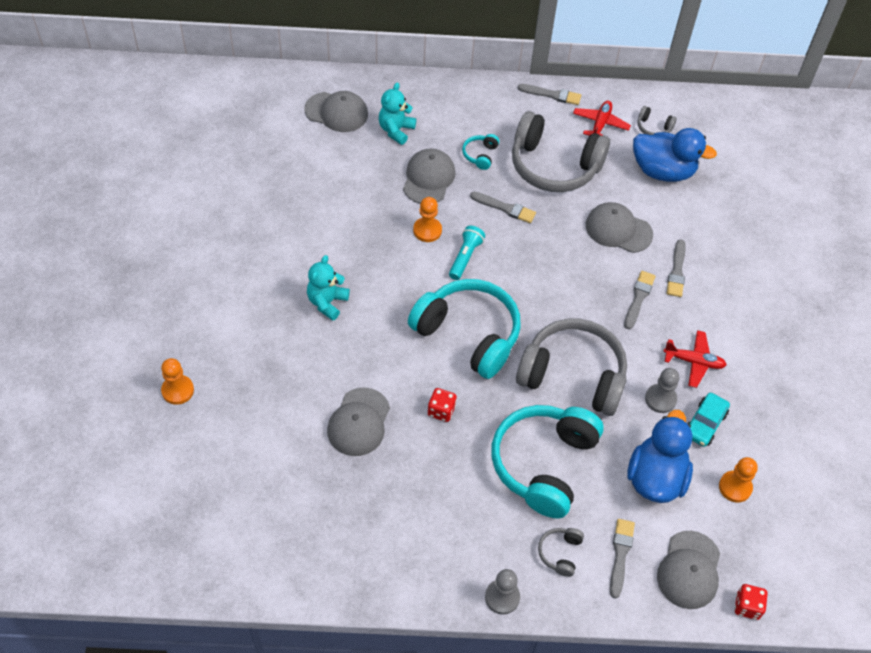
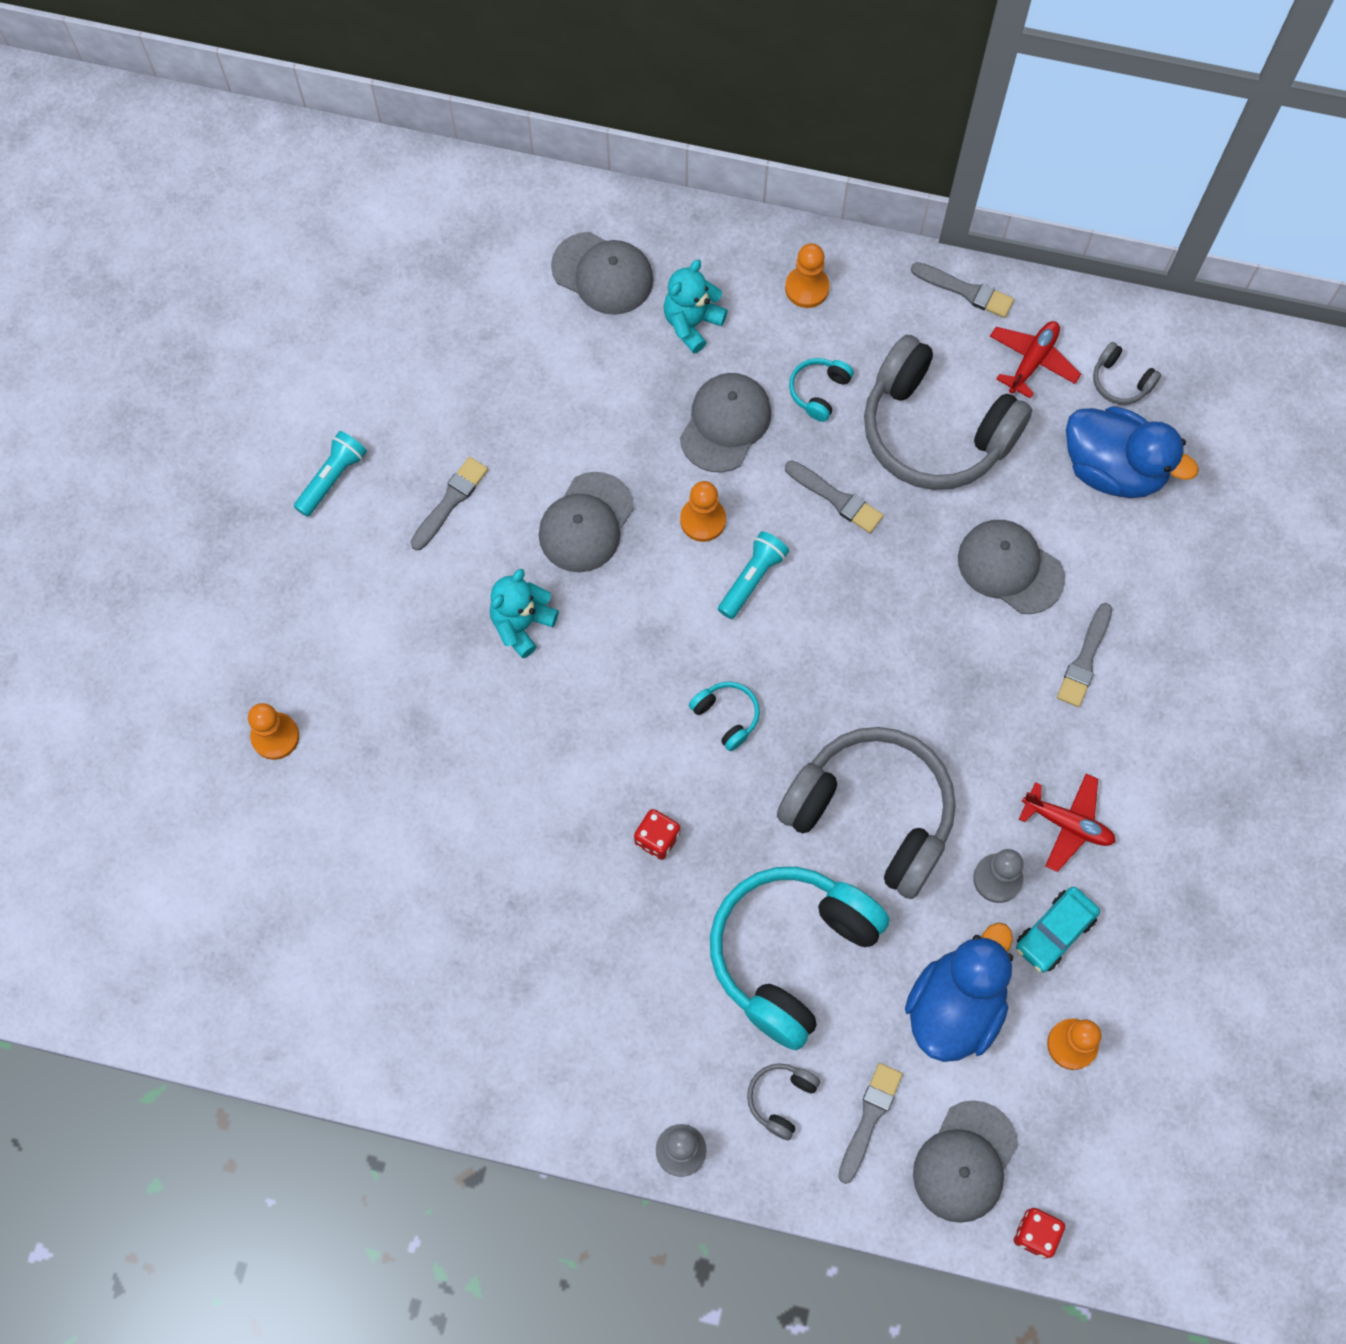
camera: 15 degrees right, 15 degrees up
(189, 240) = (332, 478): none -> turquoise flashlight
(359, 422) = (531, 836): grey cap -> grey cap (586, 523)
(459, 104) = (807, 288): none -> orange pawn
(468, 334) = (726, 716): turquoise headphones -> turquoise headphones, size x0.41
(638, 298) = (1010, 697): grey brush -> grey brush (450, 501)

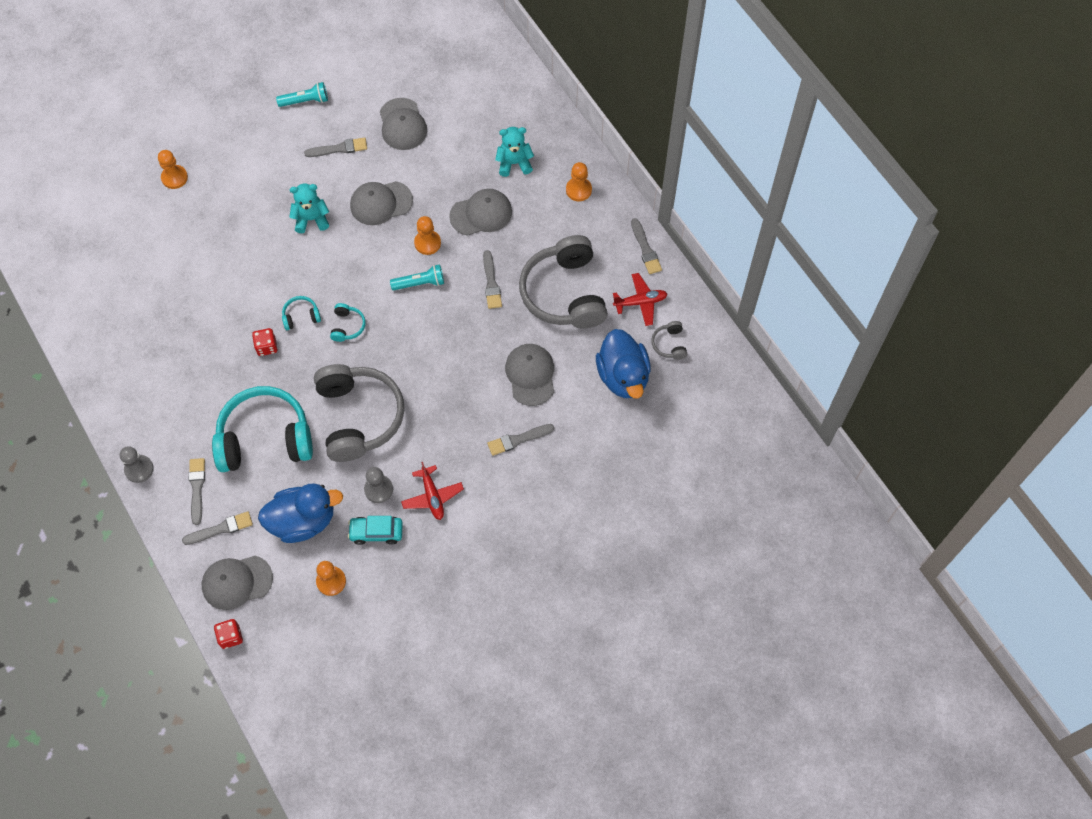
camera: 45 degrees right, 5 degrees down
(603, 273) = (501, 113): grey cap -> grey cap (402, 124)
(781, 1099) = (197, 488): grey headphones -> grey brush
(819, 391) = (534, 235): turquoise headphones -> turquoise headphones (301, 316)

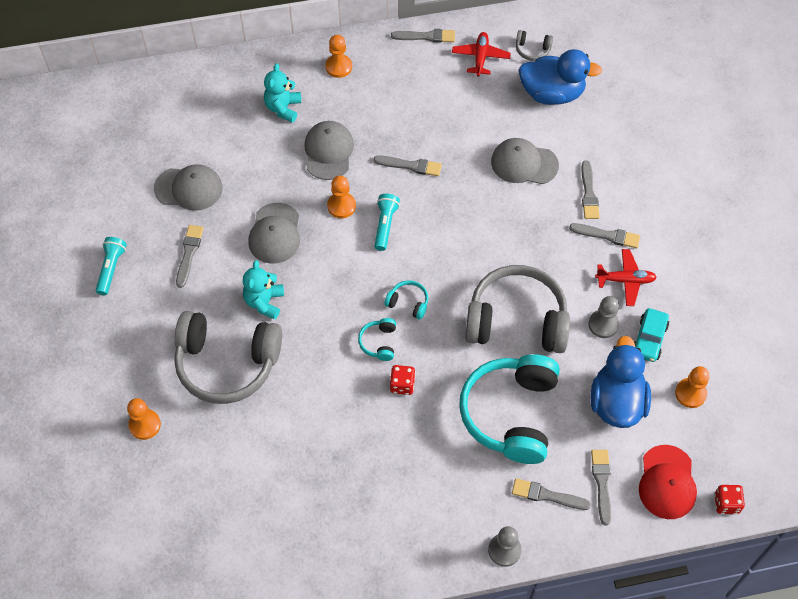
camera: 70 degrees left, 5 degrees down
(237, 582) = (667, 482): grey cap -> red cap
(476, 468) = (607, 236): none -> grey brush
(564, 293) = (446, 111): grey headphones -> grey headphones (227, 363)

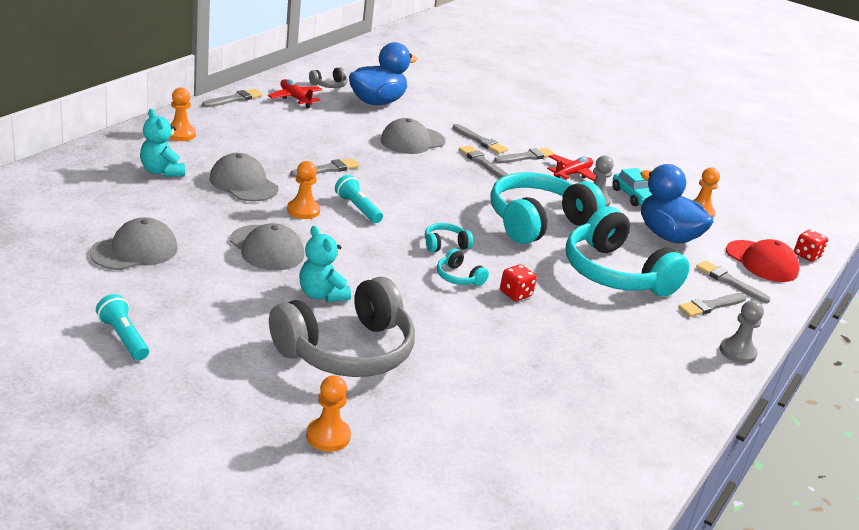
camera: 50 degrees left, 30 degrees down
(189, 253) = (198, 293): grey brush -> grey brush (482, 162)
(516, 320) = (538, 222): grey headphones -> turquoise headphones

